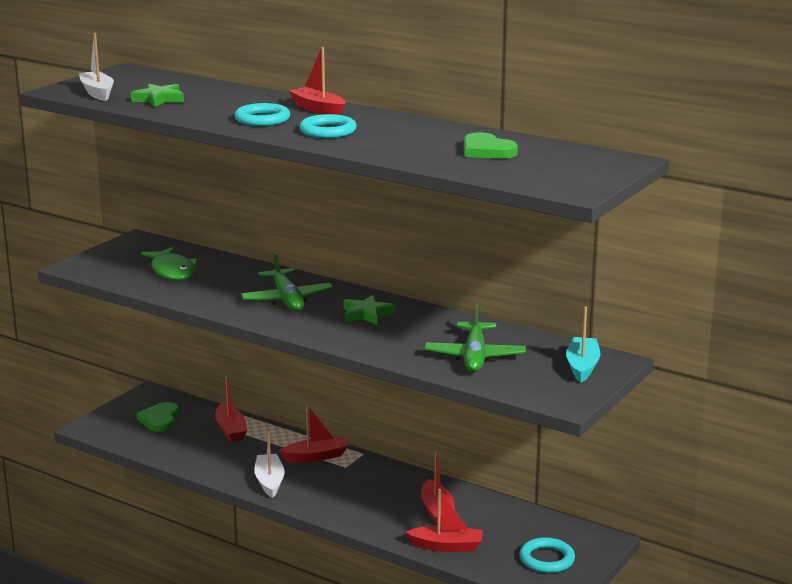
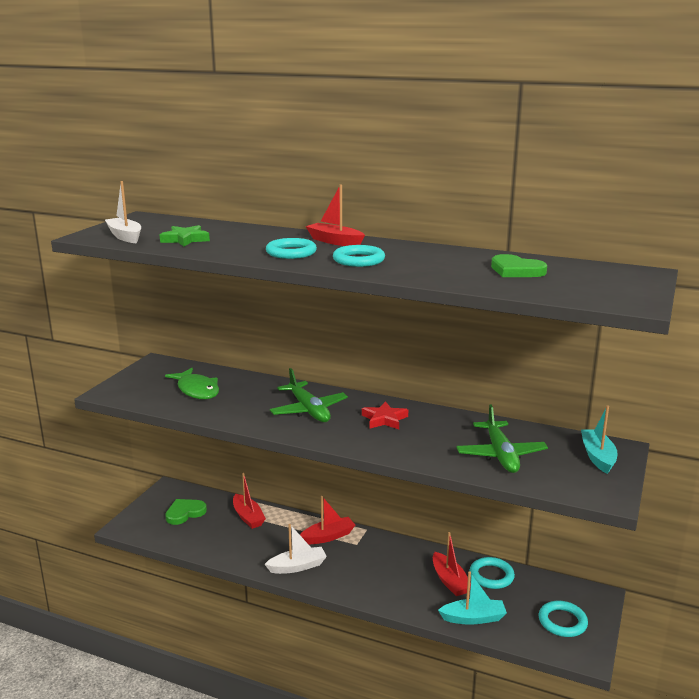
camera: 10 degrees left, 0 degrees up
(160, 420) = (185, 513): green heart -> green heart turned 60 degrees clockwise
(269, 481) = (297, 566): white boat -> white boat turned 90 degrees clockwise
(366, 314) = (384, 419): green star -> red star
(446, 546) = (473, 618): red boat -> turquoise boat
(488, 510) = (491, 576): none -> turquoise ring

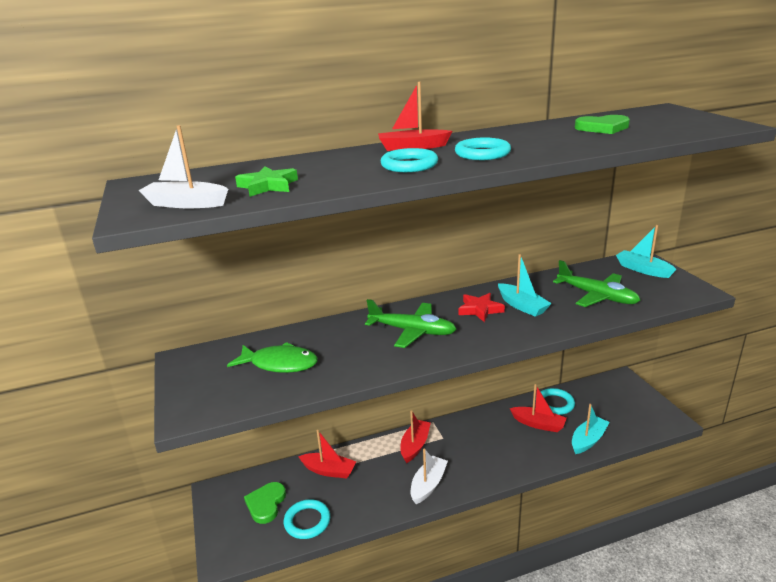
camera: 40 degrees left, 5 degrees up
(422, 432) = (522, 306): none -> turquoise boat
(562, 622) = (631, 408): turquoise ring -> turquoise ring (307, 521)

